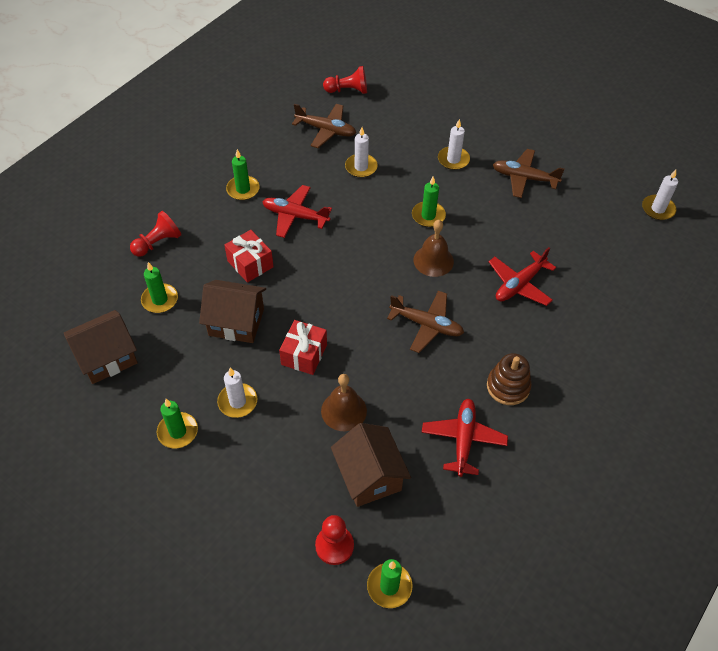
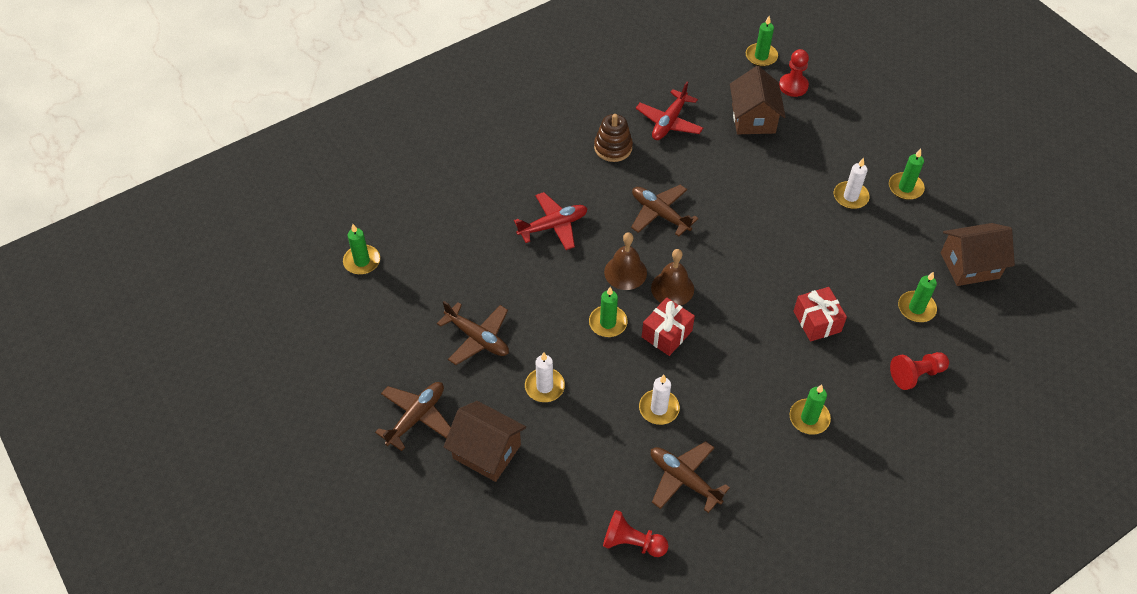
camera: 160 degrees left, 0 degrees up
(236, 322) = (841, 265): brown house -> brown house (487, 451)
(295, 216) = (755, 364): red plane -> none
(304, 354) = (782, 219): red gift -> red gift (667, 334)
(344, 410) = (760, 166): brown bell -> brown bell (672, 288)
(532, 119) = (416, 417): none -> brown plane
(658, 209) = (362, 261): white candle -> green candle

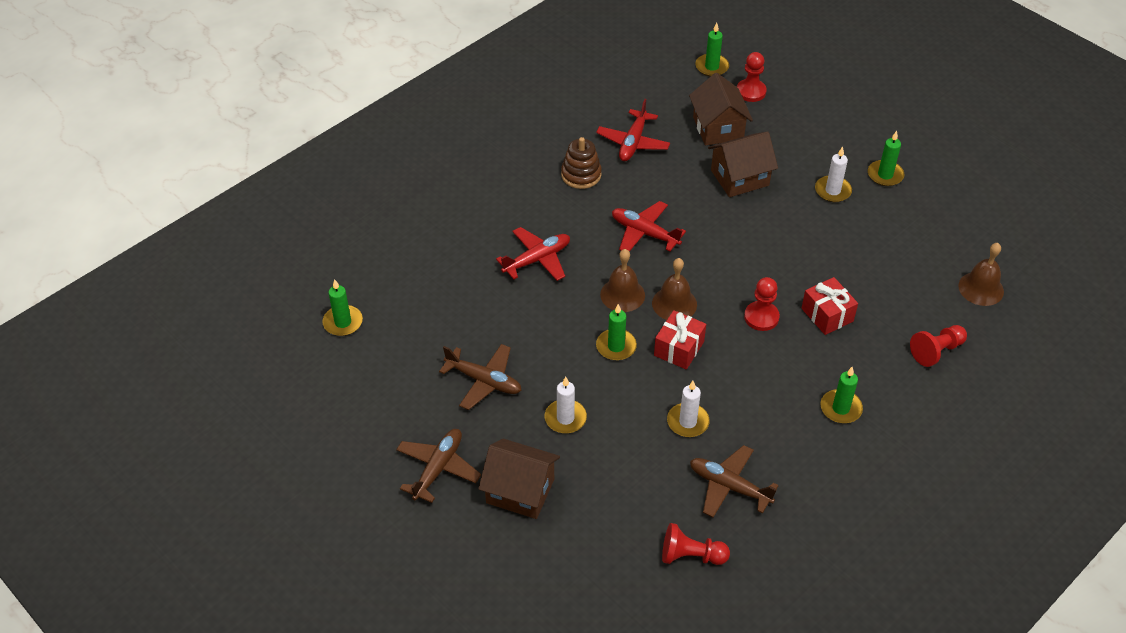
camera: 10 degrees left, 5 degrees down
(660, 214) = (644, 233): brown plane -> red plane
(752, 314) = (761, 317): none -> red pawn
(916, 308) = (922, 288): green candle -> none
(969, 265) = (964, 240): brown house -> brown house (740, 178)
(975, 317) = (981, 288): none -> brown bell

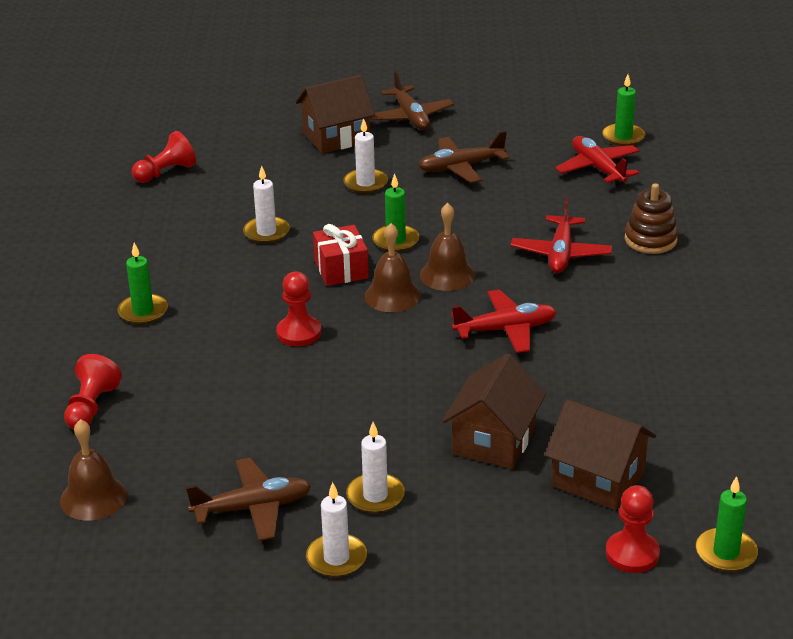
camera: 135 degrees right, 15 degrees down
(581, 175) = (647, 338): brown stacking toy -> brown stacking toy (650, 240)
(633, 142) = (655, 401): red plane -> red plane (598, 168)
(729, 486) = (182, 217): brown plane -> brown plane (253, 508)
(827, 315) = (237, 372): red gift -> none
(885, 175) = (336, 558): green candle -> white candle

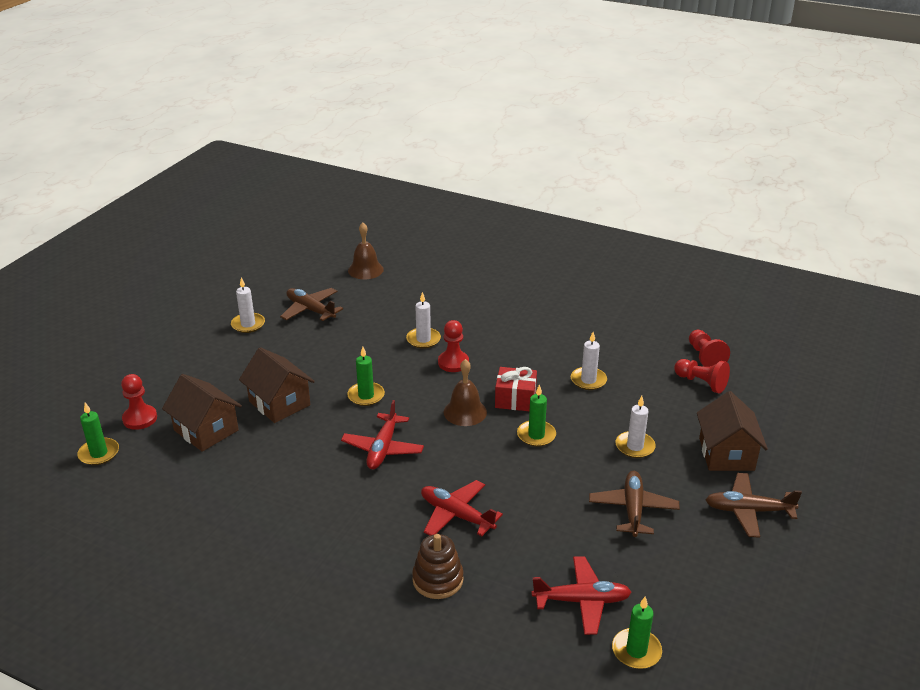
camera: 115 degrees right, 0 degrees up
(91, 407) = (441, 281): red pawn -> red pawn (701, 383)
(143, 312) = (523, 313): green candle -> green candle (366, 396)
(253, 508) = (310, 310): brown plane -> brown plane turned 120 degrees clockwise
(375, 496) = (279, 348): white candle -> white candle (423, 339)
(447, 275) = (472, 445): brown bell -> none
(598, 479) = (206, 430): brown house -> brown house turned 75 degrees clockwise

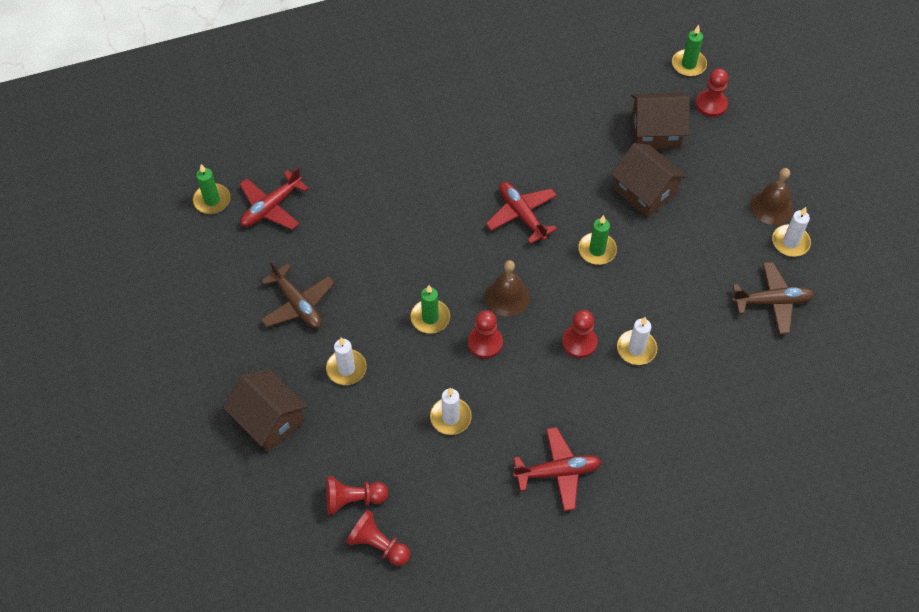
camera: 135 degrees right, 25 degrees up
(279, 403) = (645, 192): brown house -> brown house turned 45 degrees clockwise
(365, 270) = (811, 398): brown bell -> brown bell (771, 206)
(438, 579) = (371, 154): brown stacking toy -> none
(456, 515) = (410, 204): red plane -> red plane (557, 472)
(515, 399) = (485, 343): red gift -> red pawn
(748, 511) = (214, 370): brown plane -> none

